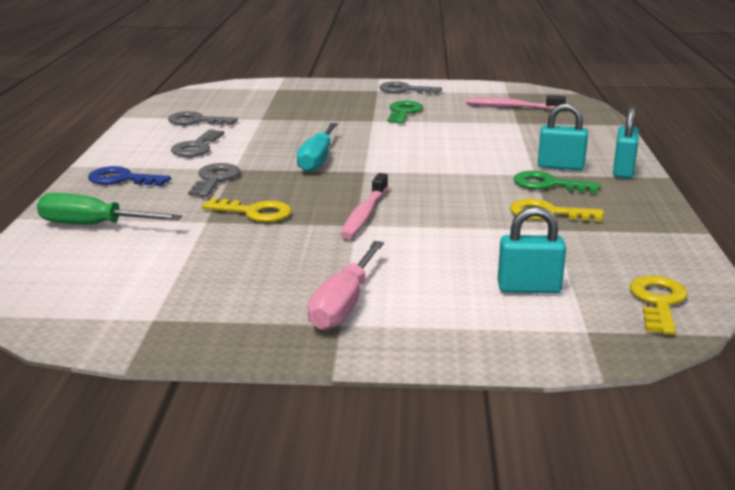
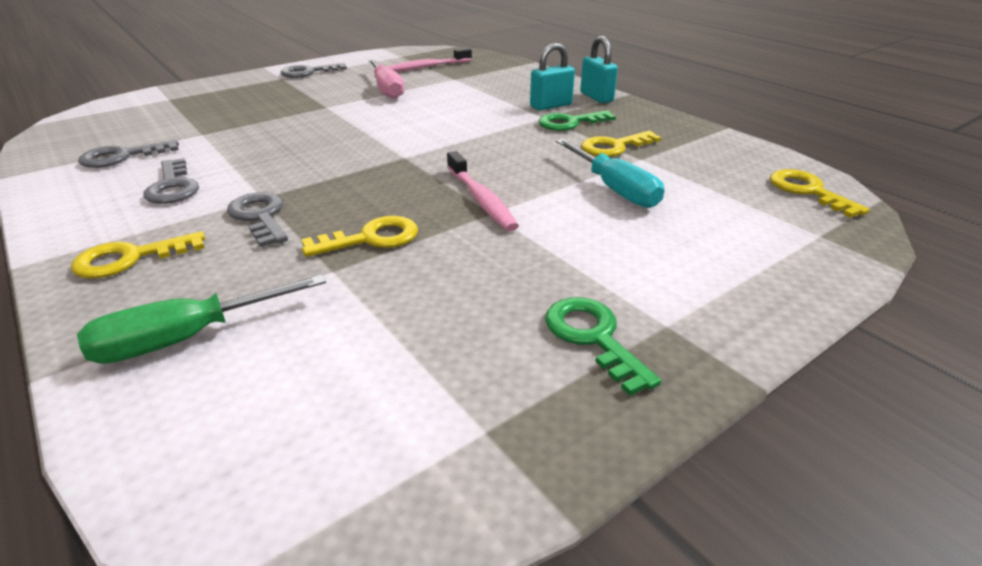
camera: 40 degrees left, 10 degrees up
(122, 179) = (130, 258): blue key -> yellow key
(317, 160) = (339, 160): turquoise screwdriver -> turquoise screwdriver (615, 189)
(343, 305) = (633, 303): pink screwdriver -> pink screwdriver (387, 90)
(404, 112) = (343, 92): green key -> green key (593, 337)
(529, 288) = (723, 216): turquoise padlock -> none

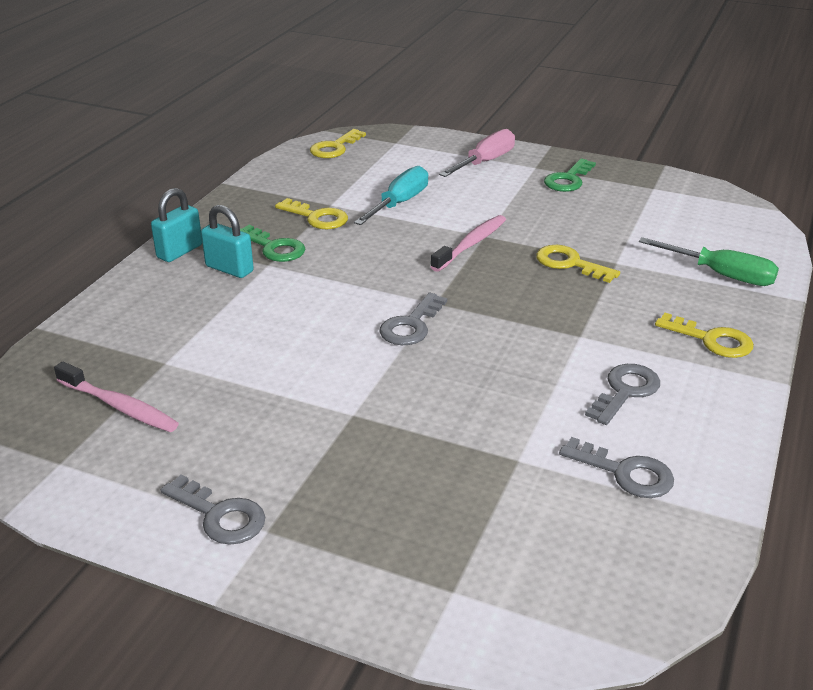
camera: 120 degrees left, 0 degrees up
(260, 217) = (604, 319): grey key -> grey key (411, 325)
(387, 90) = (253, 395): pink screwdriver -> pink screwdriver (485, 162)

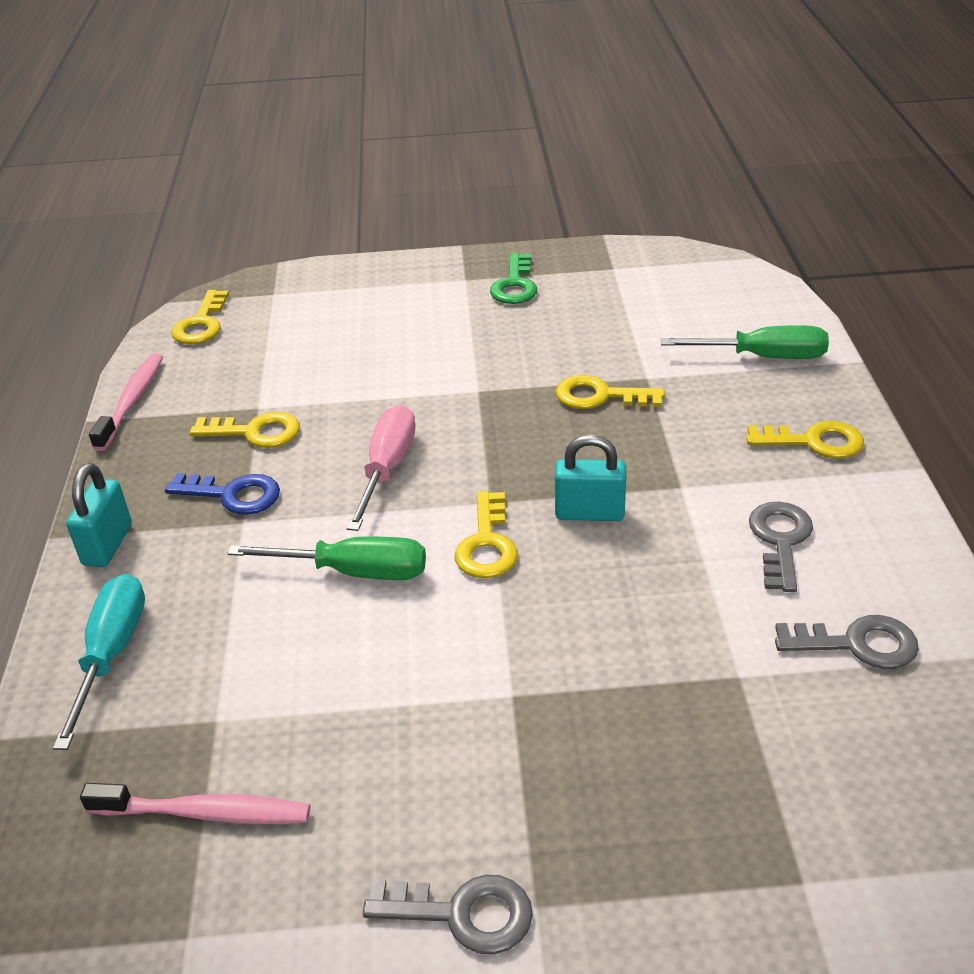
camera: 25 degrees left, 5 degrees up
(229, 269) = (197, 547): turquoise padlock -> turquoise padlock (589, 513)
(274, 248) = (233, 495): green key -> blue key
(313, 313) = (355, 572): none -> green screwdriver
(400, 203) = (344, 378): turquoise screwdriver -> turquoise screwdriver (112, 653)
(411, 325) = (487, 544): grey key -> yellow key
(471, 244) = (471, 407): pink toothbrush -> pink toothbrush (132, 401)
(485, 162) = (403, 289): pink screwdriver -> pink screwdriver (387, 467)

